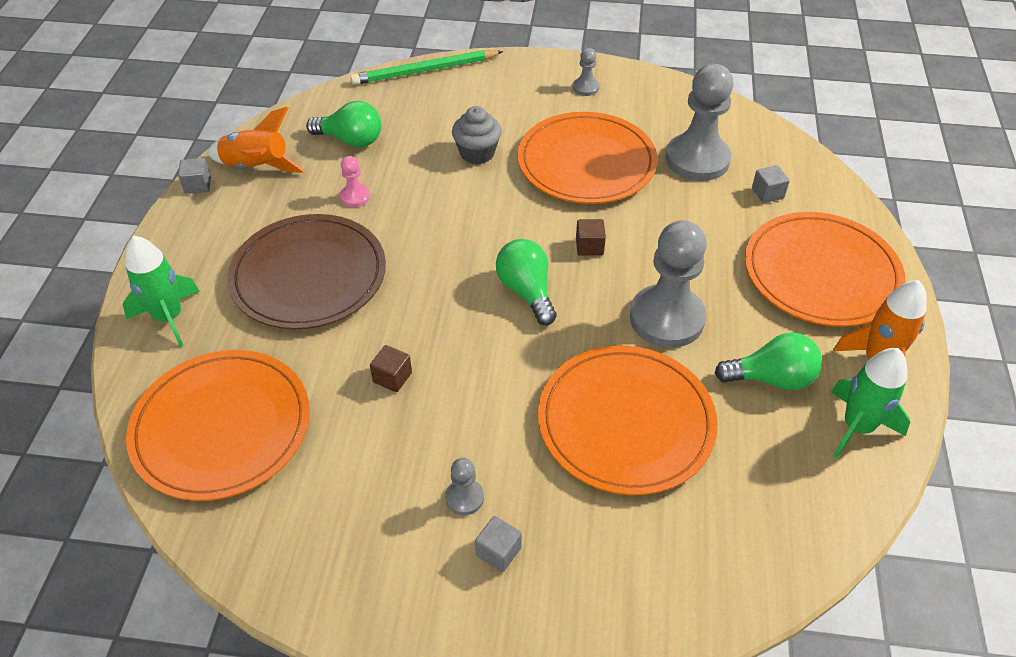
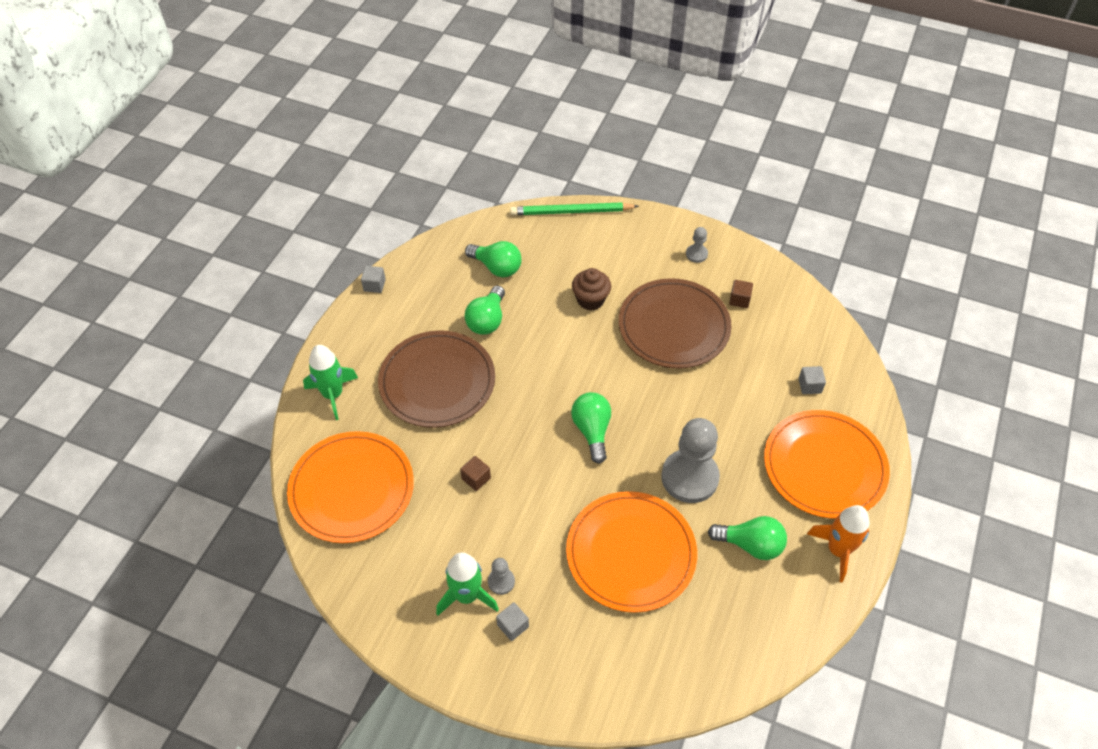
camera: 15 degrees right, 5 degrees up
(257, 168) = (420, 278): orange rocket -> none
(355, 197) = (487, 320): pink pawn -> green light bulb
(477, 153) = (590, 300): grey cupcake -> brown cupcake
(586, 162) = (674, 326): orange plate -> brown plate
(589, 246) = (651, 403): brown cube -> brown cube (739, 300)
(697, 159) = (764, 342): grey pawn -> none
(857, 427) = (800, 598): green rocket -> green rocket (467, 596)

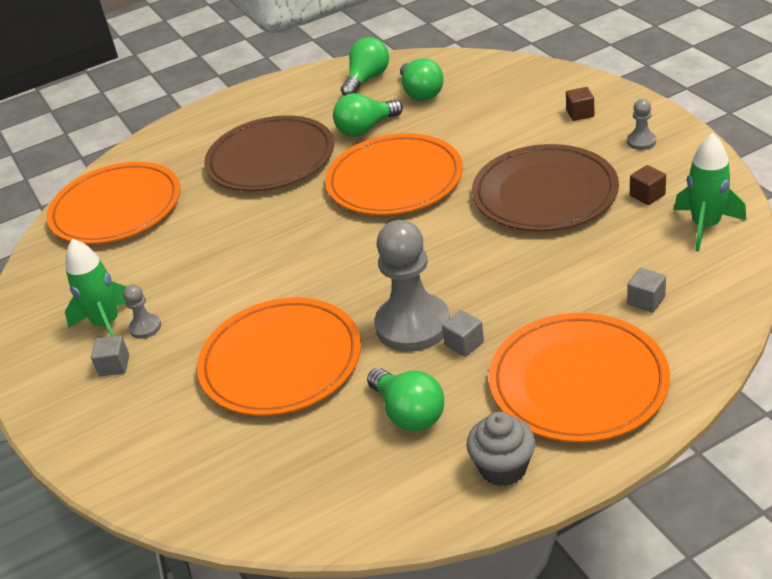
camera: 45 degrees right, 15 degrees down
(333, 394) = (180, 138): green rocket -> green rocket (705, 226)
(374, 285) = (301, 75): grey cube -> grey cube (464, 343)
(476, 478) = (217, 241): brown cube -> brown cube (580, 113)
(557, 360) = (394, 180): none -> orange plate
(571, 212) = (543, 71): green pencil -> none
(590, 300) = (482, 144): brown cupcake -> none
(592, 431) = (361, 247): green light bulb -> green light bulb (367, 80)
(838, 550) = (503, 468): orange rocket -> grey cupcake

